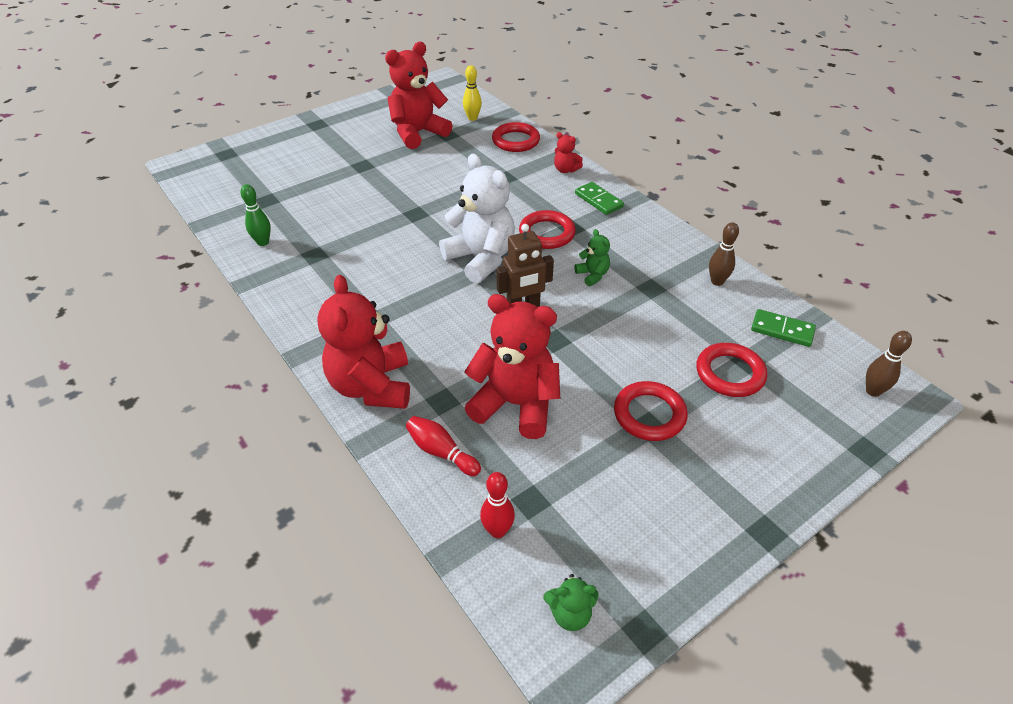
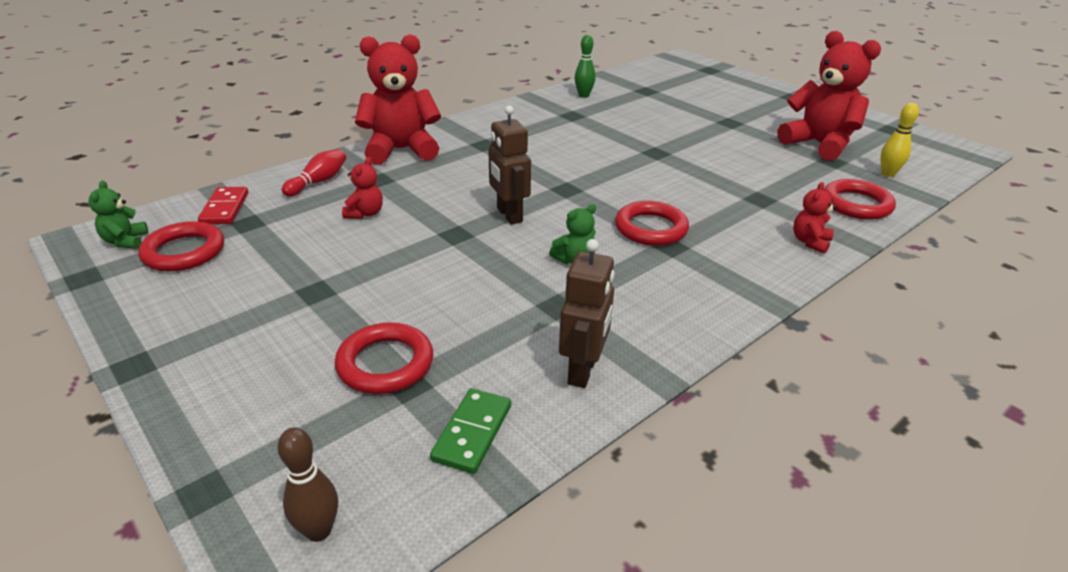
camera: 85 degrees right, 10 degrees down
(481, 259) = (588, 189): white teddy bear -> none
(497, 531) = (225, 208): red bowling pin -> red domino
(515, 404) = (365, 213): red teddy bear -> red teddy bear, size x0.45
(598, 200) = (747, 268): green domino -> none
(649, 414) = (330, 292): red ring -> red ring (184, 252)
(717, 281) = (583, 371): brown bowling pin -> brown robot

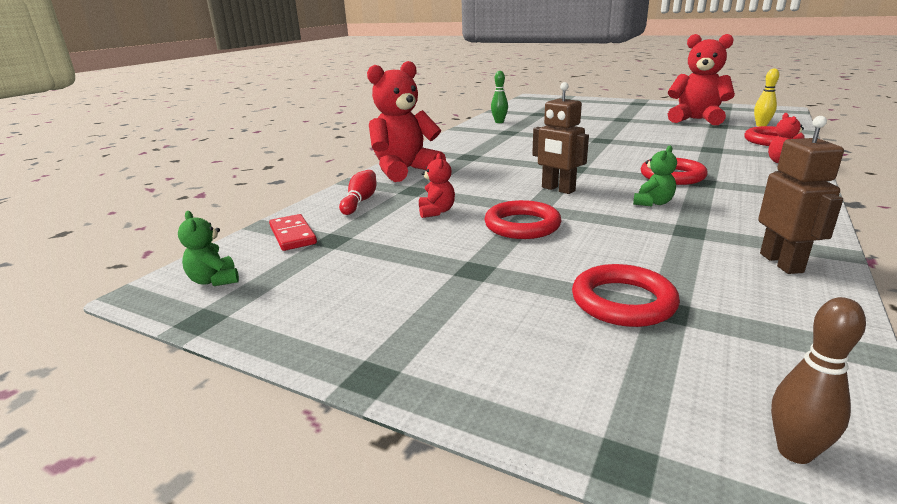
camera: 20 degrees left, 10 degrees down
(184, 252) = (294, 273): red ring -> red ring (522, 225)
(472, 432) = (779, 327): green domino -> none

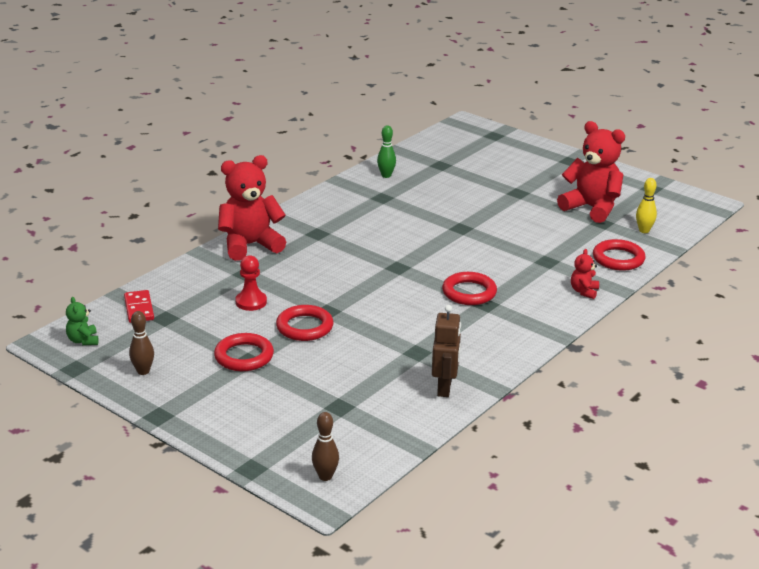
camera: 10 degrees right, 5 degrees up
(319, 307) = (143, 371): none -> brown bowling pin
(360, 201) = (198, 280): red bowling pin -> none
(436, 212) = (251, 302): red teddy bear -> red pawn
(558, 189) = (361, 293): brown robot -> none
(623, 302) = (319, 397): red ring -> red ring (244, 356)
(653, 203) = (420, 321): green teddy bear -> none

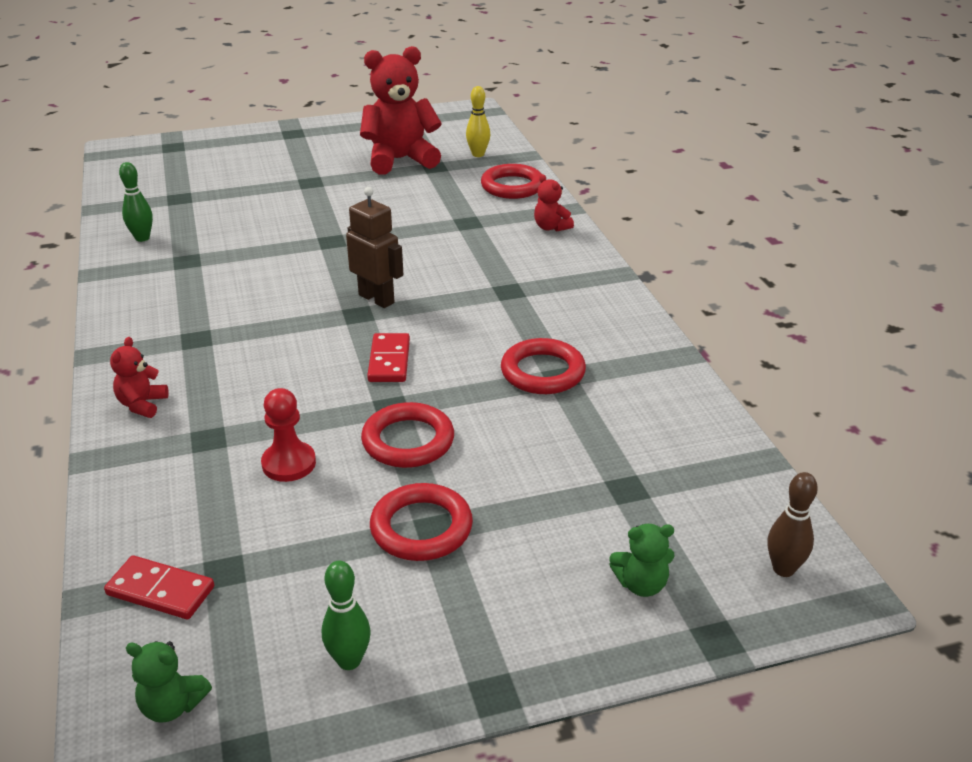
camera: 55 degrees left, 5 degrees up
(143, 371) = (349, 660): brown bowling pin -> green bowling pin
(250, 245) = (142, 404): red teddy bear -> red teddy bear, size x0.45
(268, 434) = (641, 584): none -> green teddy bear
(366, 294) = (389, 361): none -> red domino
(445, 388) = (656, 388): brown robot -> brown robot (377, 299)
(469, 292) = (472, 291): red ring -> red ring (542, 372)

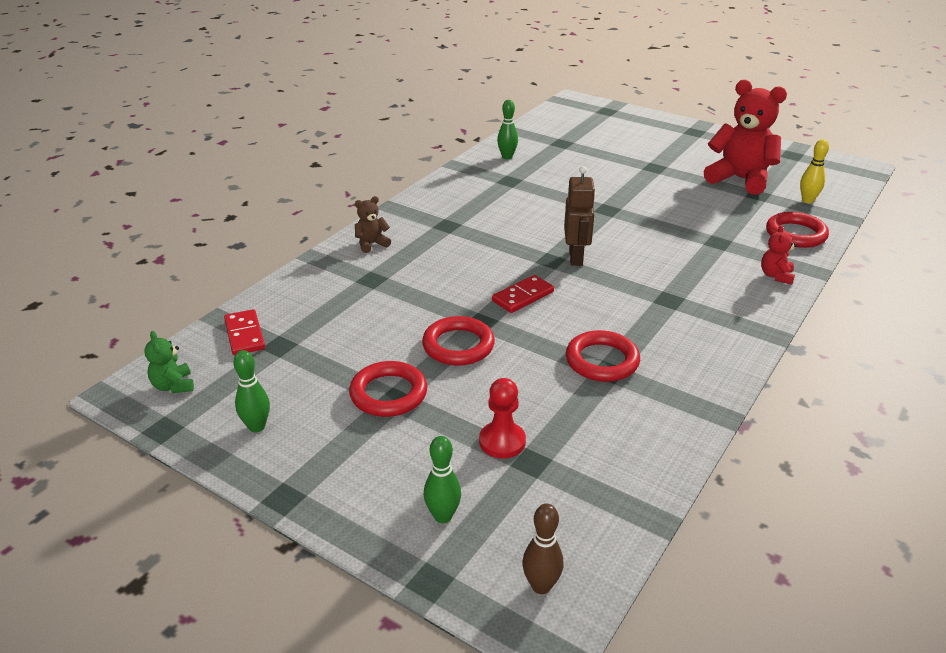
camera: 50 degrees right, 0 degrees up
(142, 404) = (371, 244): red teddy bear -> brown teddy bear
(289, 463) = (385, 316): red pawn -> red pawn (502, 441)
(641, 584) = (443, 516): green teddy bear -> green bowling pin

